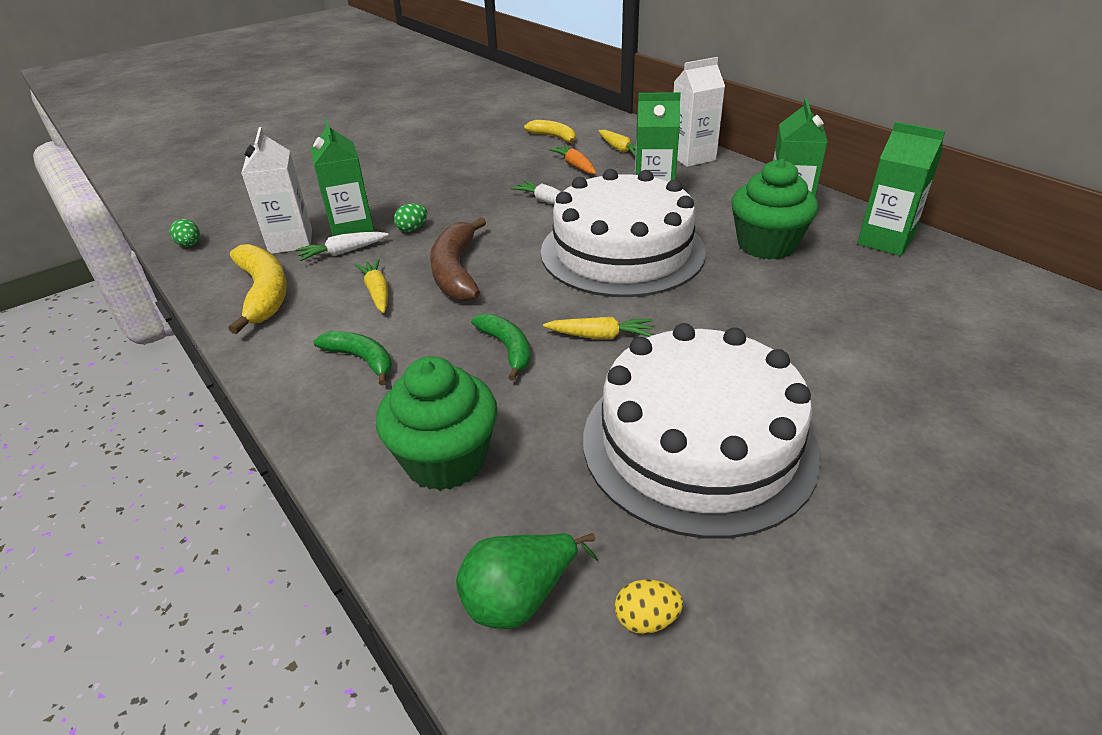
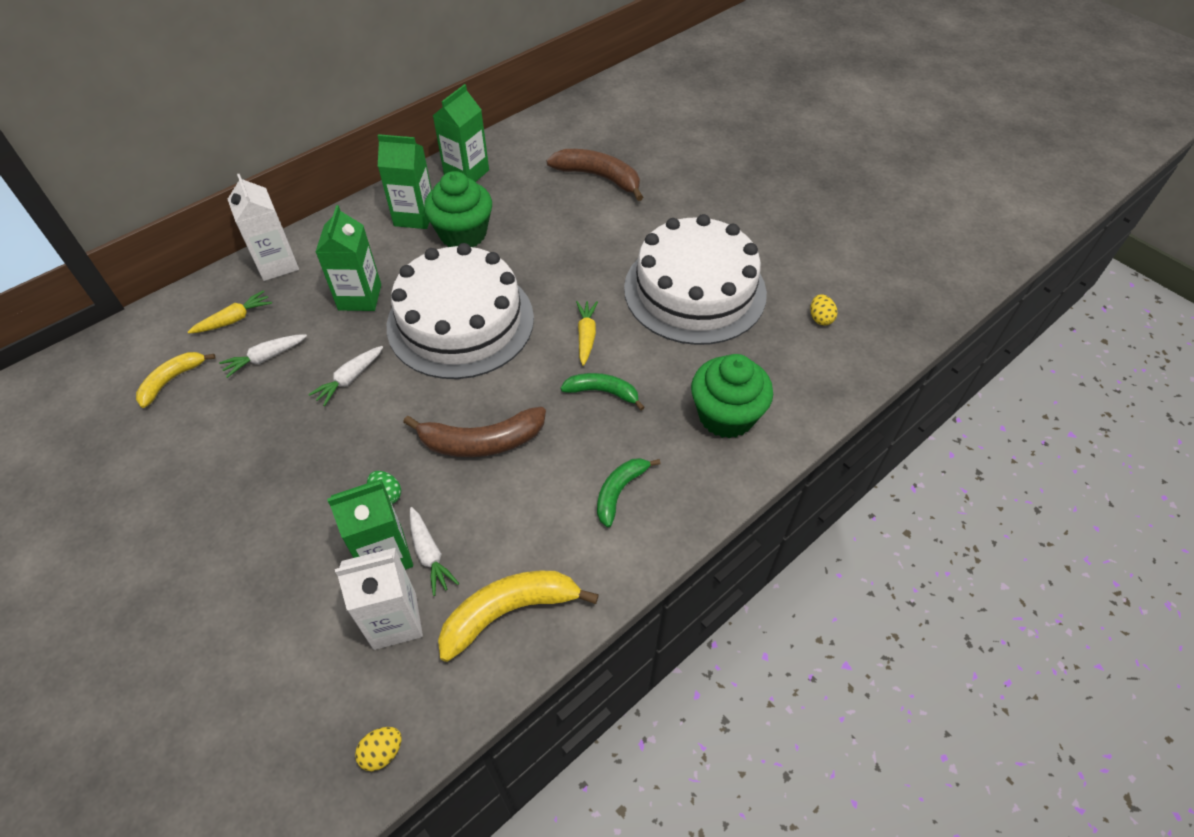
camera: 95 degrees left, 15 degrees up
(190, 245) = (382, 752): green egg -> yellow egg
(377, 292) = (513, 502): yellow carrot -> none
(507, 348) = (602, 392): green banana -> green banana turned 45 degrees clockwise
(520, 598) = (820, 368): green pear -> none
(575, 166) = (265, 358): orange carrot -> white carrot
(940, 348) = (599, 177): none -> brown banana

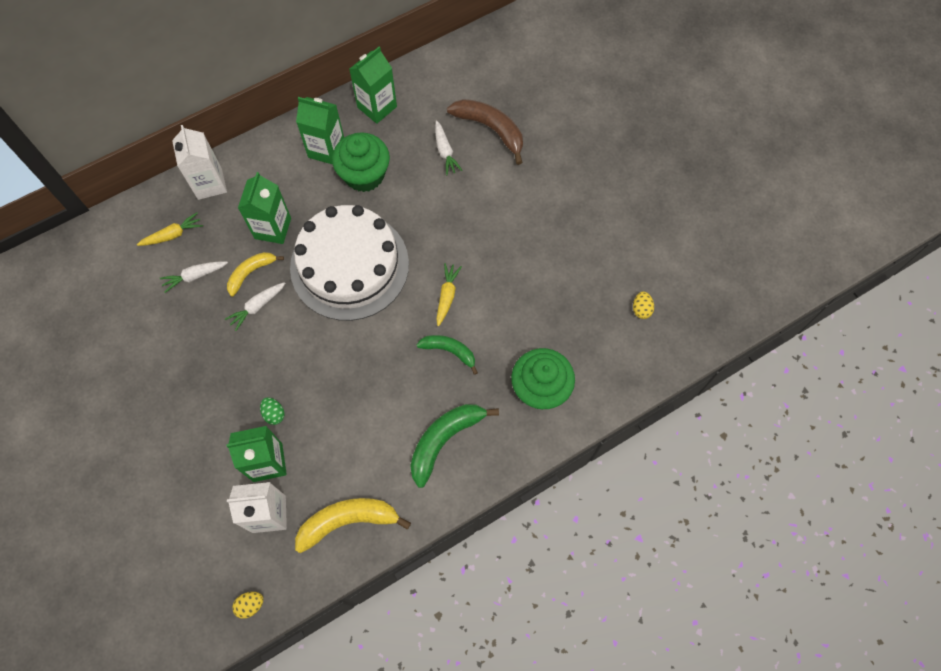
camera: 10 degrees right, 15 degrees up
(171, 380) = (123, 286): yellow banana -> yellow banana (251, 273)
(429, 555) = (299, 468): white carrot -> white carrot (445, 152)
(482, 442) = (350, 380): brown banana -> none
(619, 492) = (444, 440): green banana -> green banana, size x1.59
(695, 290) = (545, 265): white cake -> none

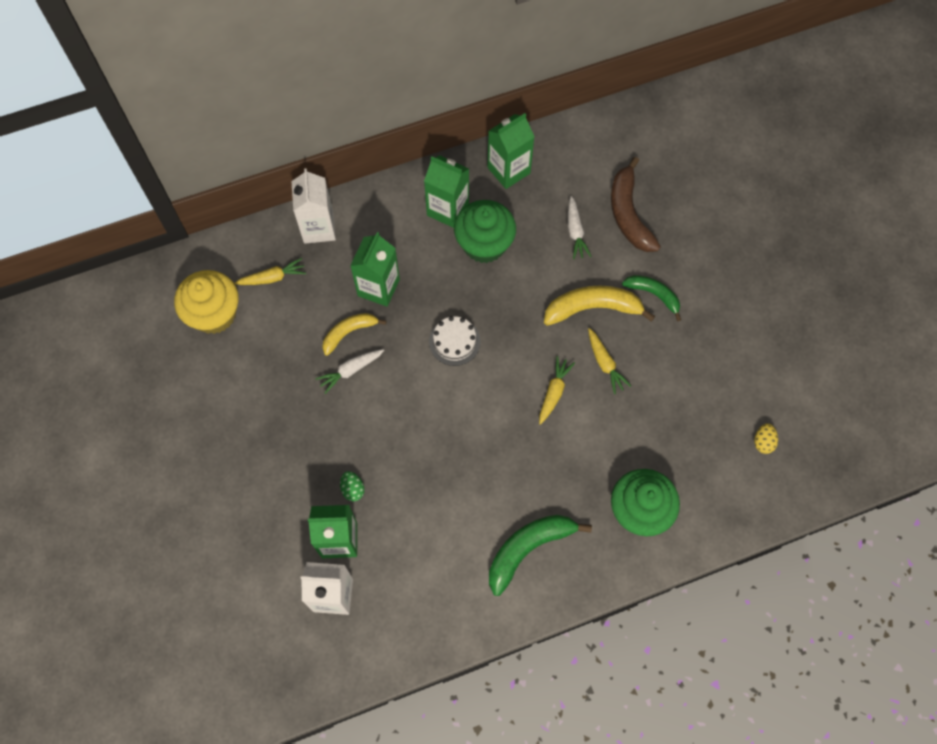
camera: 10 degrees right, 0 degrees up
(122, 276) = (214, 314): none -> yellow cupcake
(194, 276) = (289, 327): white carrot -> none
(250, 605) = (301, 687): yellow egg -> none
(347, 521) = (414, 617): yellow banana -> yellow banana (592, 308)
(349, 265) = (454, 341): white cake -> white cake, size x0.40
(449, 351) = (547, 453): green banana -> green banana (653, 294)
(489, 263) = (605, 364): none -> yellow carrot
(490, 129) = (628, 214): brown banana -> brown banana turned 150 degrees counterclockwise

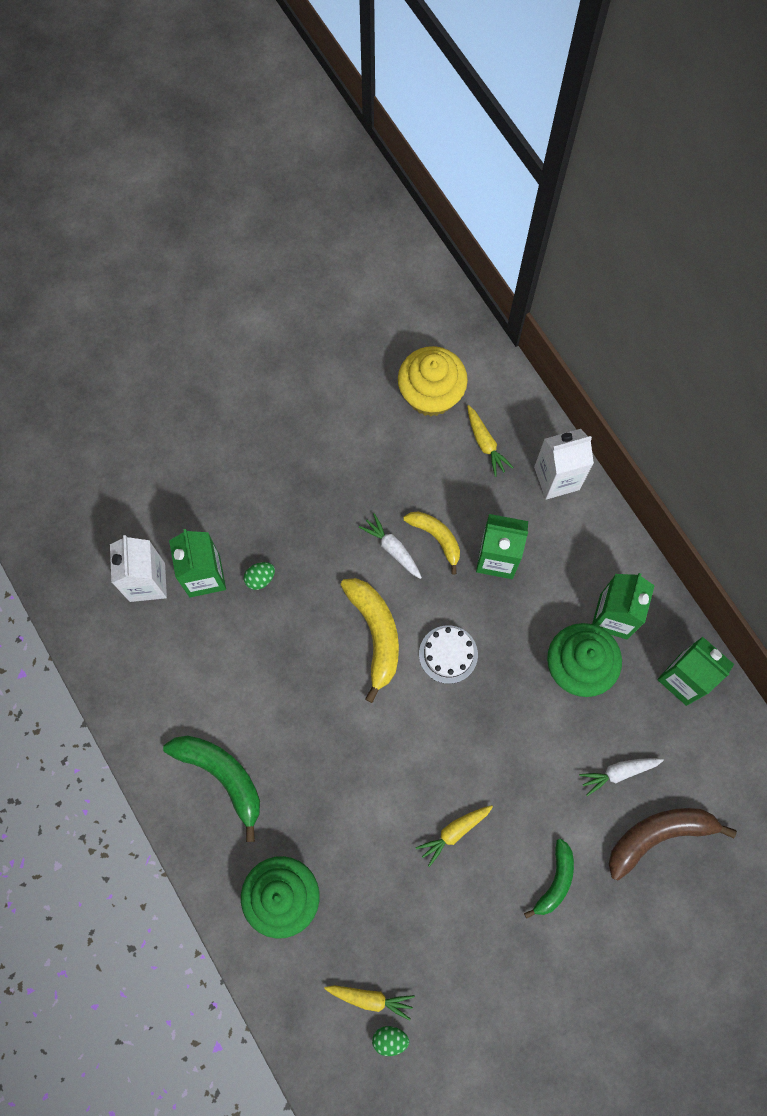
camera: 80 degrees right, 5 degrees up
(554, 392) = (408, 777): yellow carrot -> yellow carrot (371, 998)
(592, 308) = (522, 808): yellow banana -> yellow banana (375, 634)
(763, 442) = (390, 1039): yellow egg -> green egg

